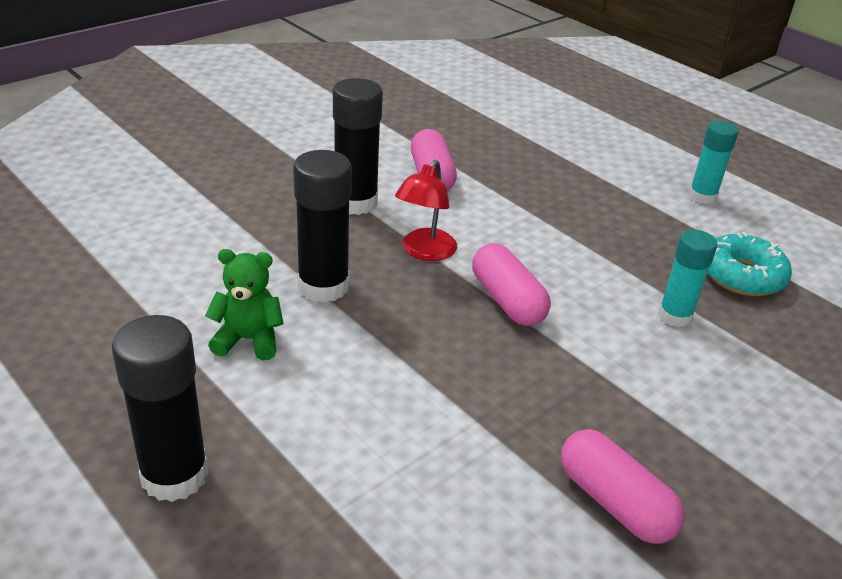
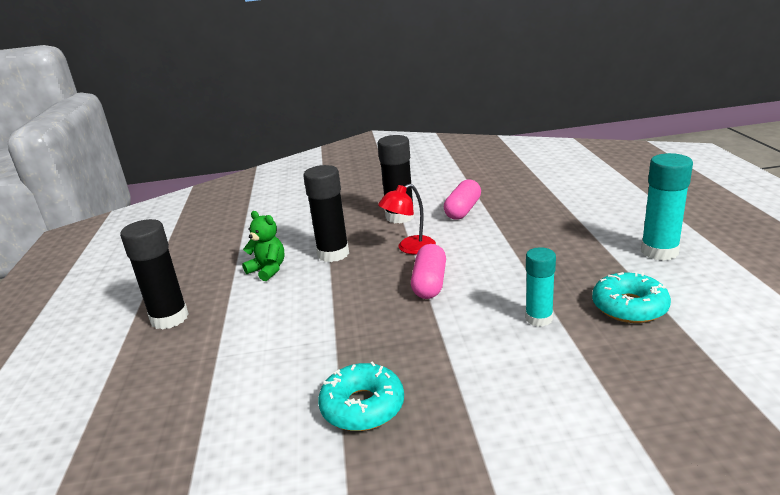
camera: 40 degrees right, 10 degrees down
(615, 502) = (362, 406): pink capsule -> turquoise donut
(702, 196) = (659, 251): turquoise glue stick -> turquoise glue stick, size x1.51

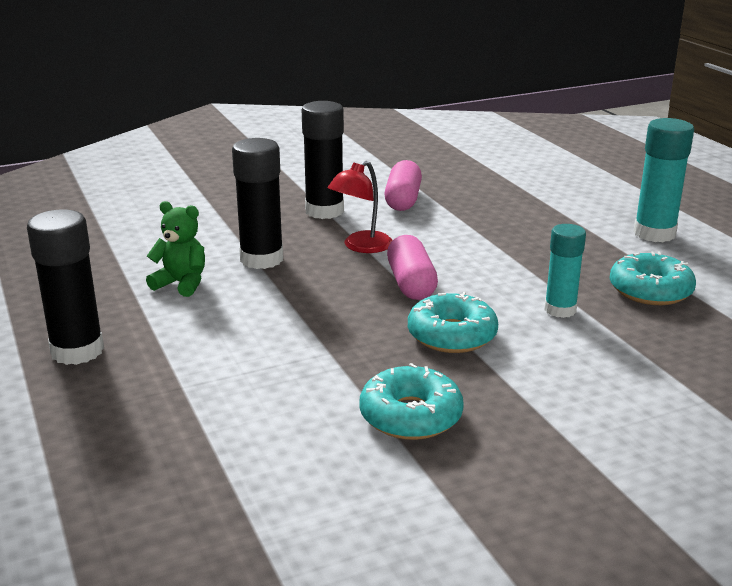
camera: 20 degrees left, 0 degrees up
(436, 333) = (452, 335): none -> turquoise donut

